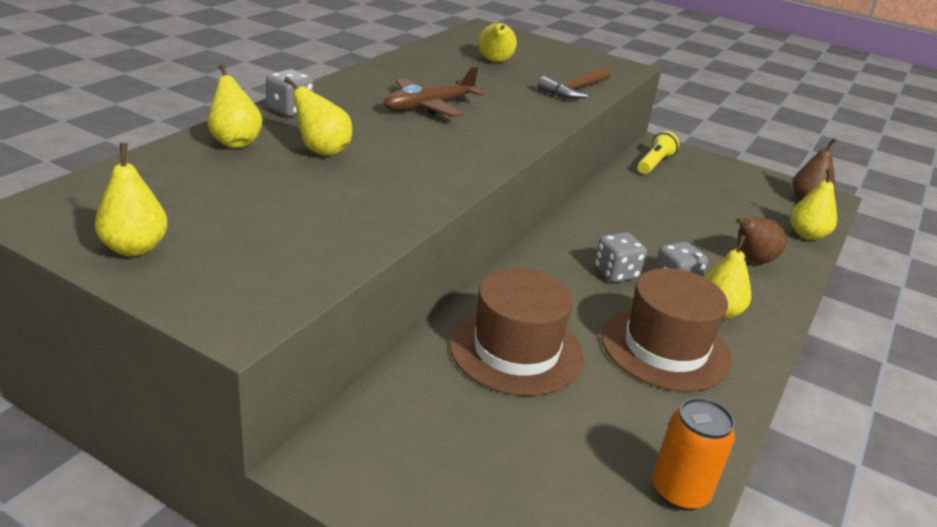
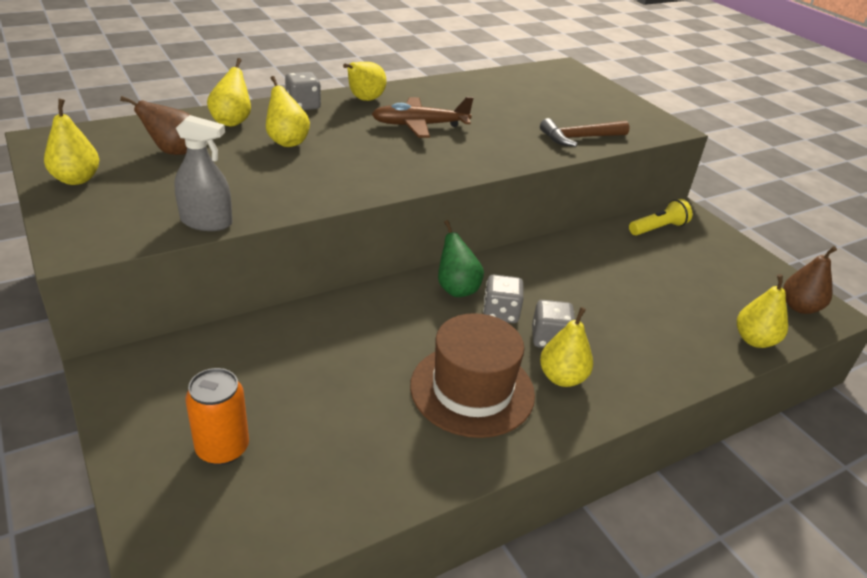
camera: 30 degrees right, 5 degrees up
(347, 253) = (206, 222): none -> grey spray bottle
(495, 61) = (534, 98): yellow pear -> yellow pear (364, 100)
(516, 350) = (339, 345): brown hat -> none
(558, 263) = (456, 289): none -> green pear
(680, 491) = (345, 506): orange can -> orange can (222, 448)
(751, 260) = (657, 344): brown pear -> brown pear (173, 152)

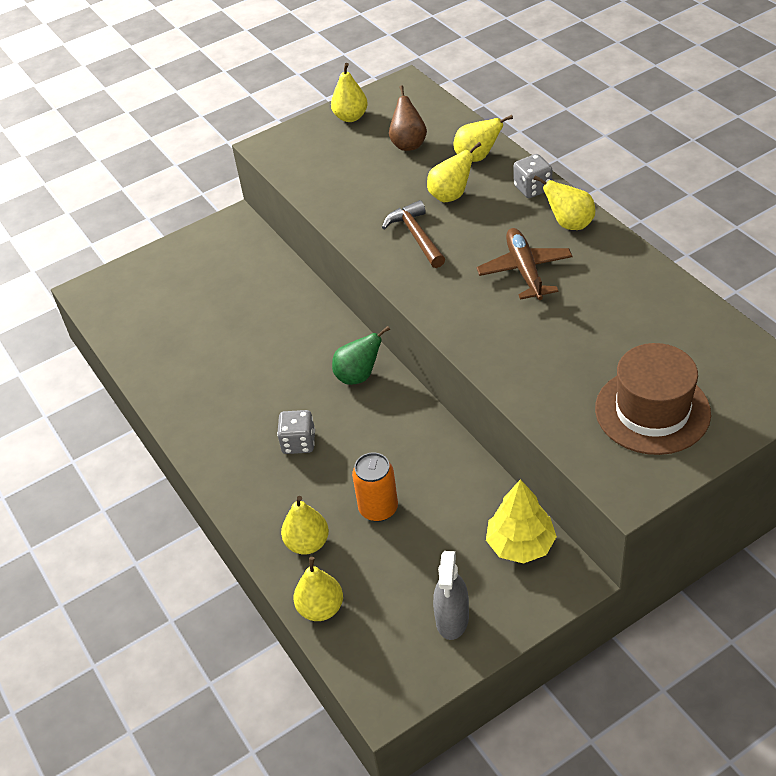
camera: 95 degrees right, 10 degrees up
(206, 222) = (308, 188): grey spray bottle -> grey spray bottle (452, 618)
(222, 448) = (172, 285): orange can -> orange can (378, 508)
(472, 389) = (232, 396): brown hat -> brown hat (652, 411)
(500, 313) = (329, 408): grey dice -> none
(562, 378) = (250, 451): yellow pear -> yellow pear (307, 543)
(580, 138) = (552, 399): brown hammer -> brown hammer (416, 236)
(658, 228) = (520, 544): yellow flashlight -> yellow tree
(799, 307) = (387, 668): brown pear -> none

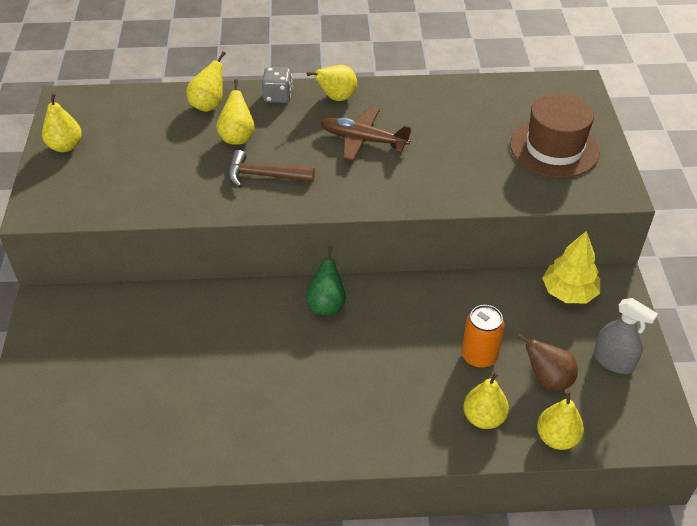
camera: 65 degrees left, 0 degrees up
(298, 443) = (368, 376): grey dice -> none
(408, 144) = (145, 131): brown pear -> brown pear (547, 379)

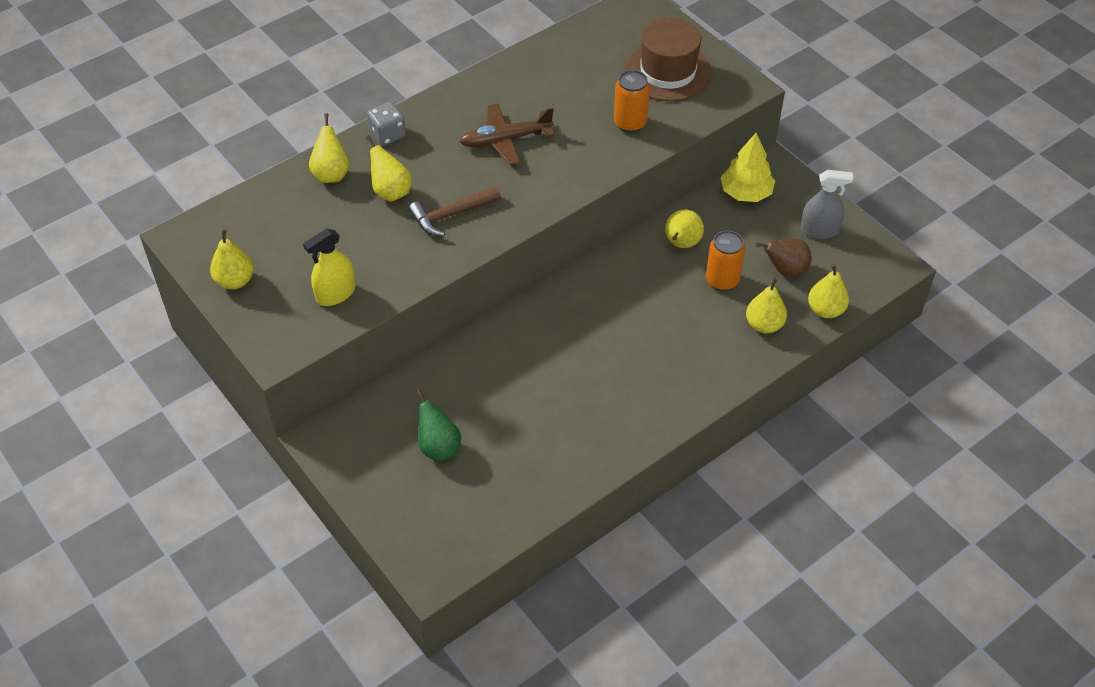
camera: 35 degrees left, 5 degrees up
(120, 190) = (335, 294): none -> yellow spray bottle
(326, 305) = (568, 305): green pear -> green pear (439, 447)
(336, 98) = (443, 111): yellow pear -> yellow pear (681, 244)
(481, 174) = (630, 123): none -> orange can

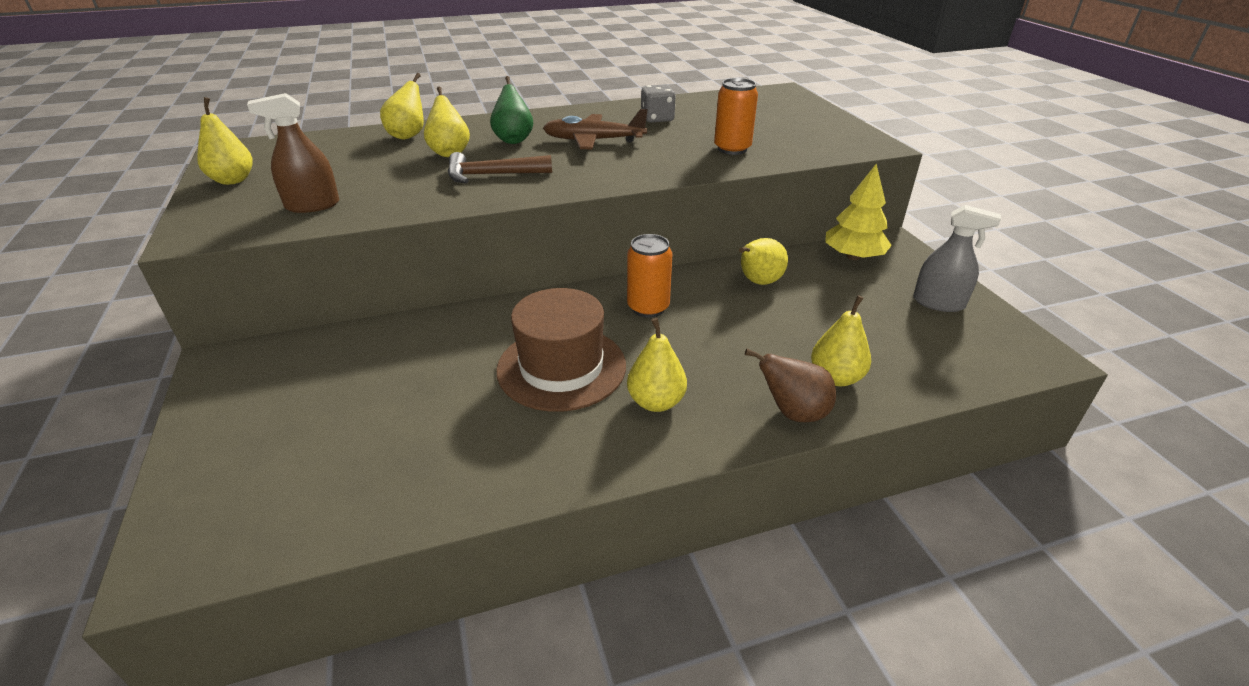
camera: 20 degrees right, 15 degrees down
(335, 294) = (312, 205): yellow spray bottle -> brown spray bottle
(388, 134) = (485, 123): grey dice -> grey dice (657, 118)
(439, 447) = (335, 404): green pear -> green pear (513, 140)
(668, 72) = (792, 126): brown hat -> brown hat (561, 367)
(722, 280) = (795, 322): orange can -> orange can (648, 307)
(785, 270) = (882, 330): brown pear -> brown pear (793, 413)
(825, 310) = (930, 381): yellow pear -> yellow pear (656, 402)

